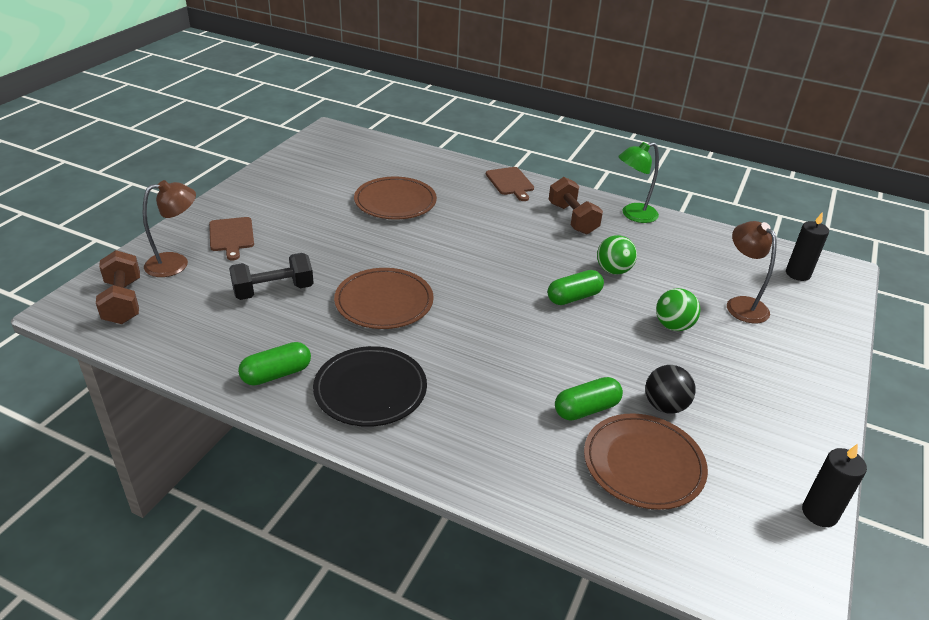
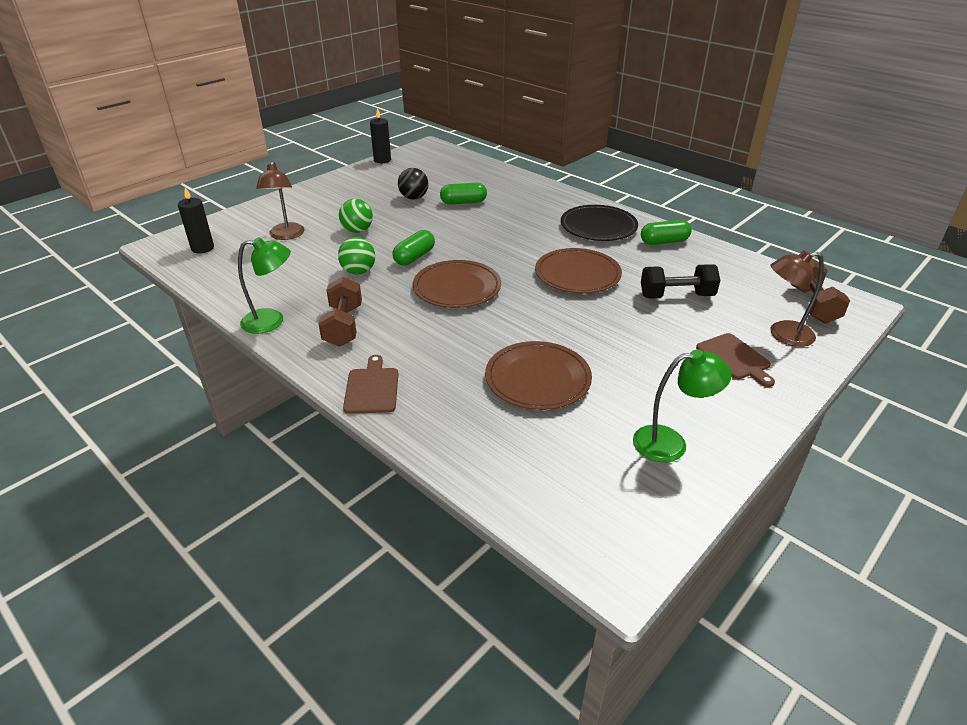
camera: 160 degrees left, 0 degrees up
(231, 236) = (735, 358): brown cutting board -> brown cutting board turned 150 degrees clockwise
(296, 178) = (671, 443): none -> green lamp
(574, 297) = (414, 257): green capsule -> green capsule turned 45 degrees counterclockwise
(643, 464) = (451, 181): brown plate -> brown plate (457, 288)

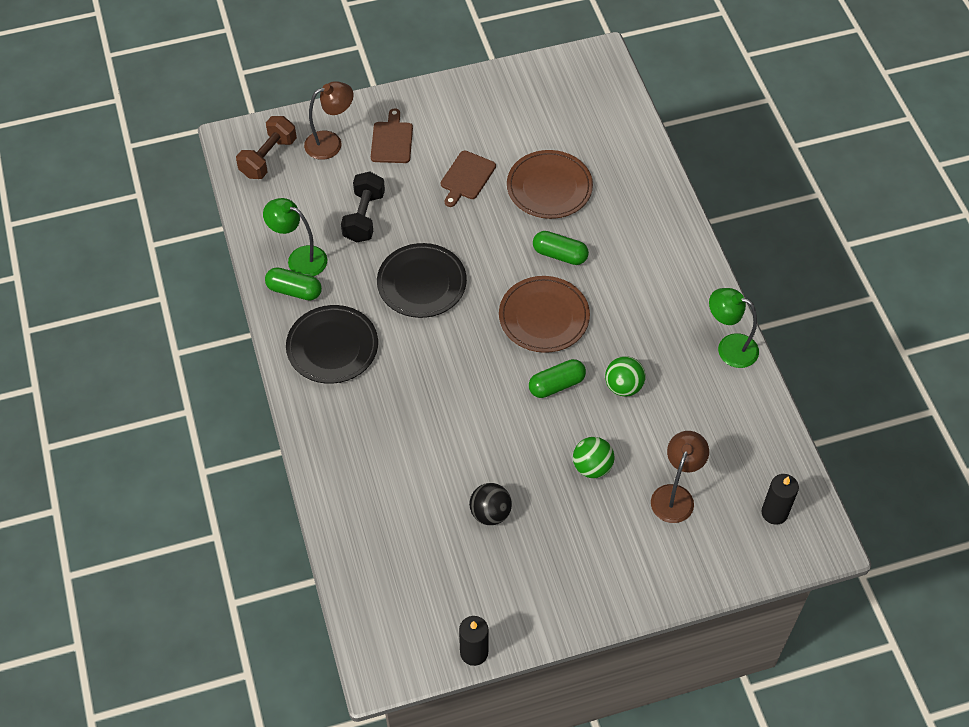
camera: 150 degrees left, 20 degrees up
(343, 326) = (669, 312): brown dumbbell -> none
(372, 388) = (674, 233): brown cutting board -> brown cutting board (467, 177)
(463, 202) = (438, 471): green capsule -> green capsule (560, 254)
(577, 274) = (421, 283): brown plate -> black plate
(671, 443) = (505, 104): green lamp -> green lamp (299, 258)
(676, 296) = (364, 217): black dumbbell -> black dumbbell turned 75 degrees clockwise
(783, 335) = (331, 143): brown lamp -> brown lamp turned 45 degrees counterclockwise

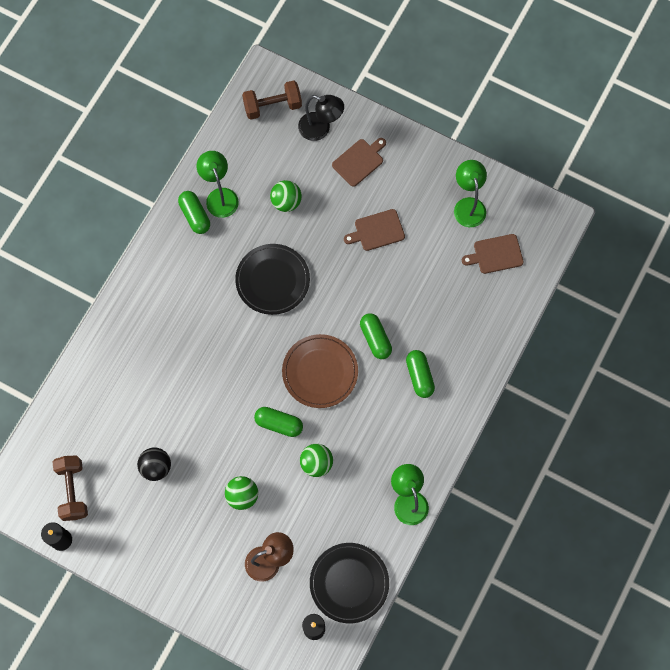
camera: 45 degrees right, 15 degrees up
(331, 143) = (320, 129): brown lamp -> black lamp
(332, 347) = (178, 275): black plate -> black plate (349, 583)
(364, 217) = (286, 202): black dumbbell -> green ball
(436, 601) = (73, 490): none -> brown dumbbell
(519, 103) = (468, 205): none -> green lamp
(549, 187) = (420, 285): brown plate -> none
(581, 119) = (495, 254): none -> brown cutting board
(628, 251) = (419, 376): none -> green capsule

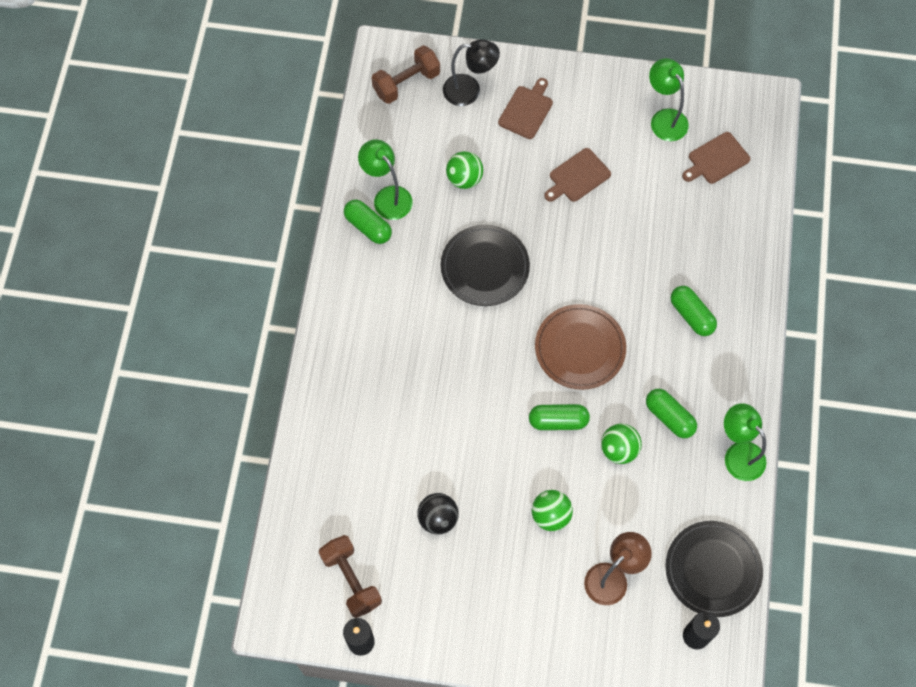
camera: 20 degrees left, 5 degrees down
(375, 339) = (626, 292): green capsule -> green capsule (669, 417)

